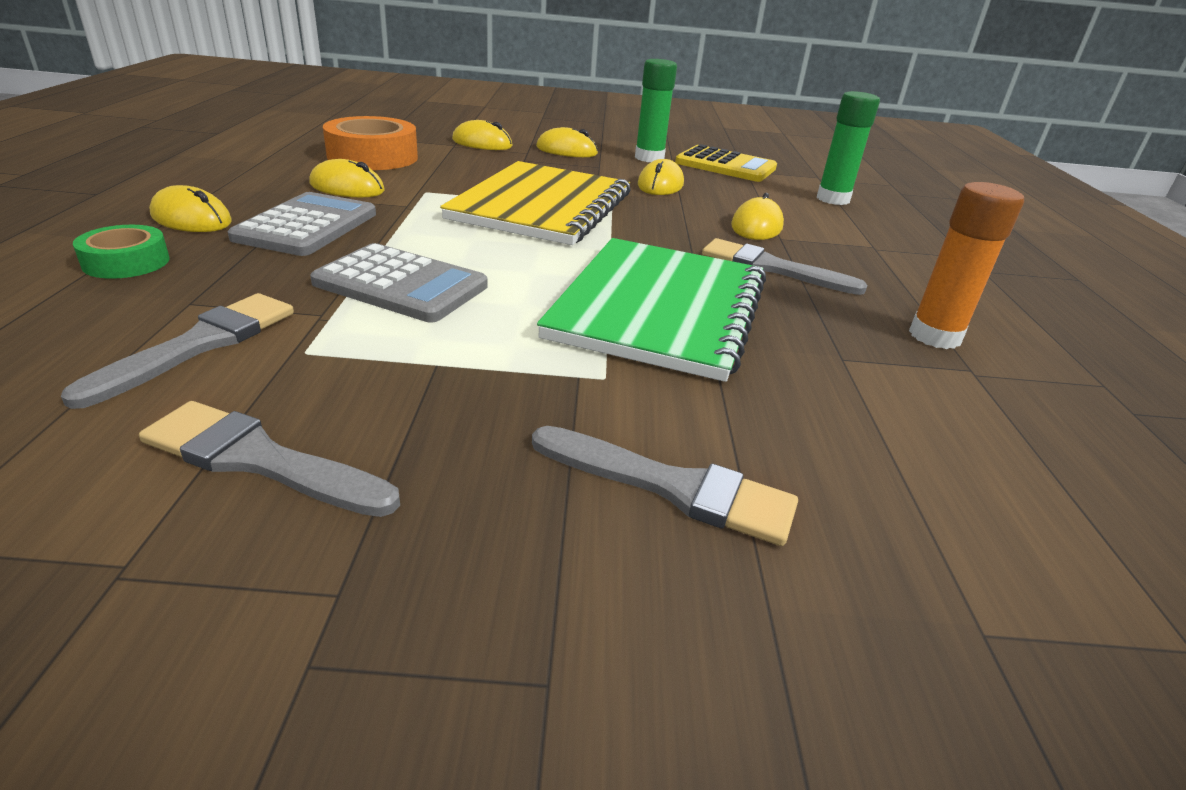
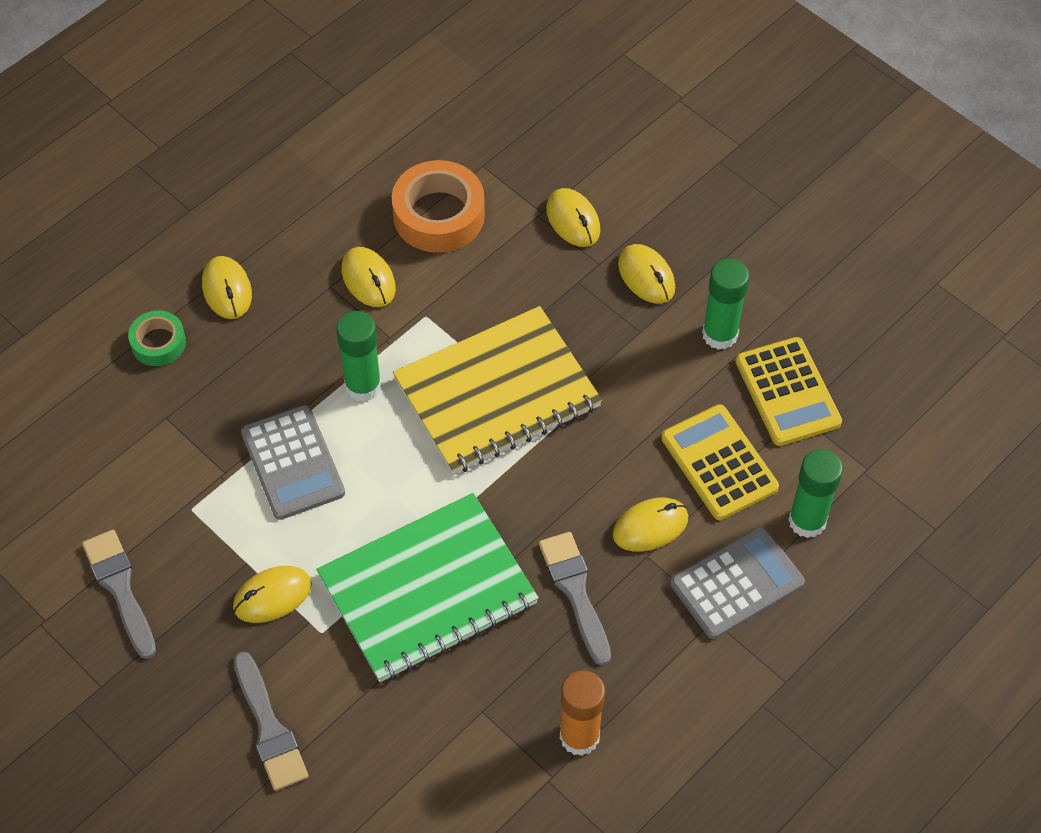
camera: 45 degrees right, 25 degrees up
(200, 344) = (147, 470): grey brush -> none
(307, 226) = (293, 341): grey calculator -> grey calculator (737, 583)
(416, 230) = (363, 386): none -> green glue stick
(660, 185) = (657, 402): yellow mouse -> yellow mouse (272, 596)
(742, 194) = (719, 463): none -> yellow calculator

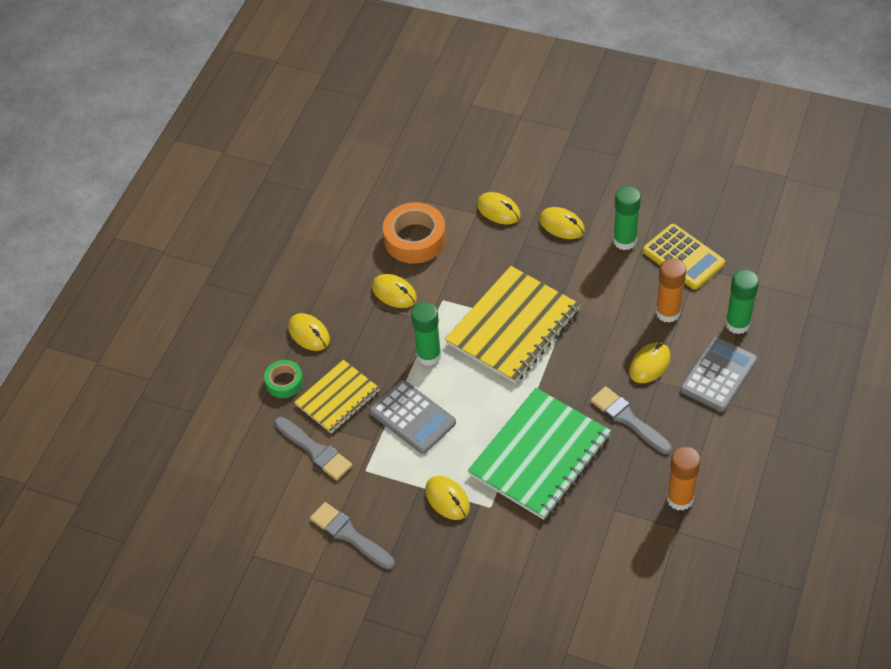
camera: 20 degrees left, 5 degrees down
(213, 394) = (337, 398): none -> yellow notebook
(269, 728) = (492, 575): grey brush -> grey brush (315, 450)
(272, 596) = (447, 499): yellow mouse -> yellow mouse turned 75 degrees counterclockwise
(719, 463) = (668, 312): yellow calculator -> orange glue stick

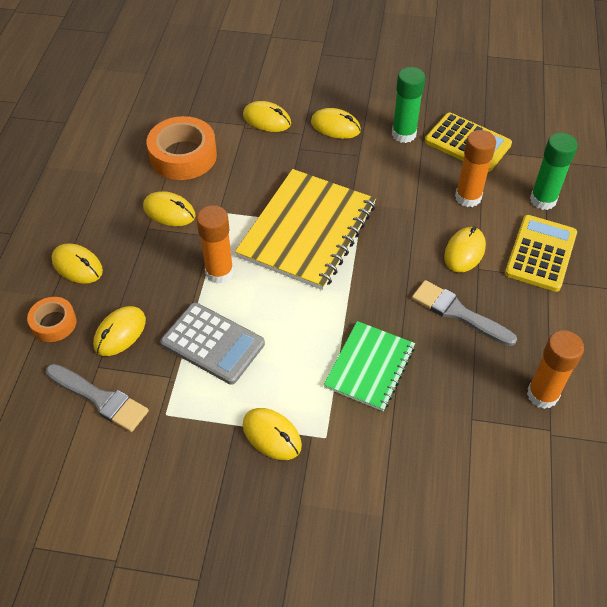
camera: 15 degrees left, 0 degrees up
(284, 382) = (53, 323): green tape -> orange tape
(337, 398) = (120, 333): yellow notebook -> yellow mouse
(349, 535) = (157, 500): grey brush -> none
(429, 355) = (219, 272): green glue stick -> orange glue stick
(540, 455) = (369, 367): green notebook -> green notebook, size x0.59
(718, 375) = (540, 253): grey calculator -> yellow calculator

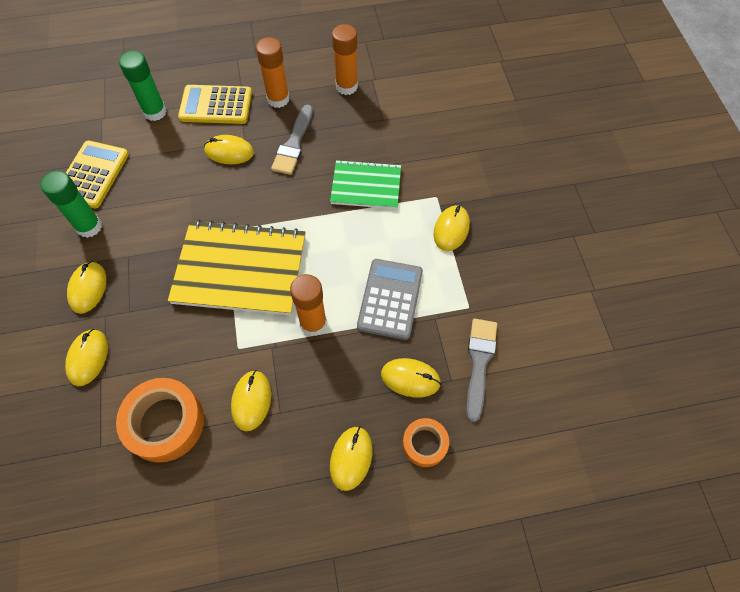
camera: 110 degrees left, 10 degrees up
(468, 197) = (165, 161): orange glue stick -> orange glue stick (278, 99)

